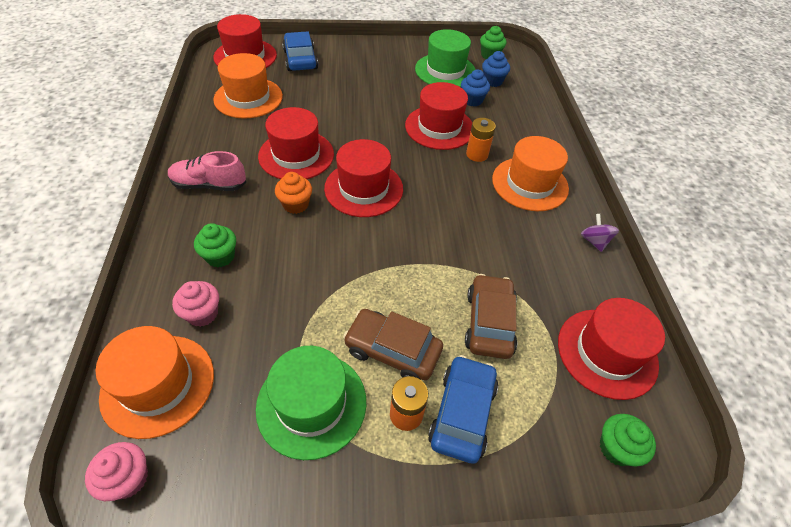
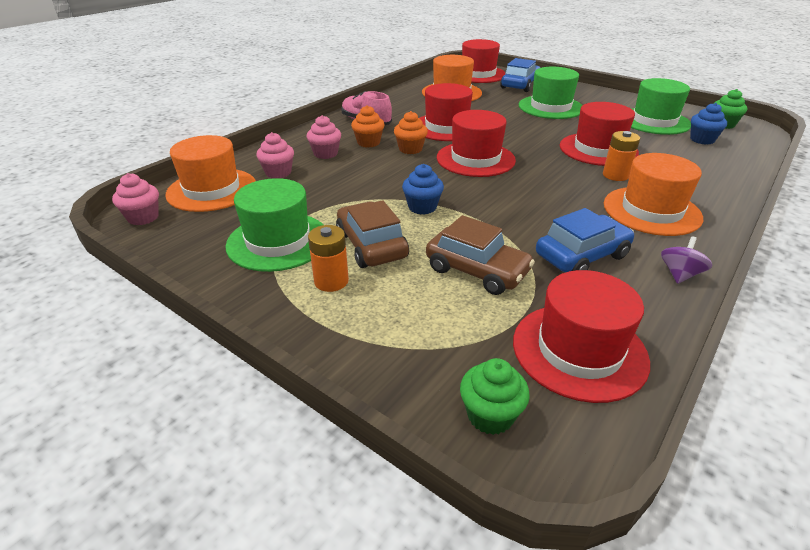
camera: 45 degrees right, 15 degrees down
(220, 256) = (325, 154): green cupcake -> pink cupcake
(246, 216) = (368, 143): none -> orange cupcake
(356, 84) = (550, 107): none -> green hat
(462, 413) = (374, 305): blue car -> blue car (581, 256)
(472, 100) = (659, 144): blue cupcake -> blue cupcake (422, 207)
(489, 323) = (477, 270): brown car -> brown car turned 75 degrees clockwise

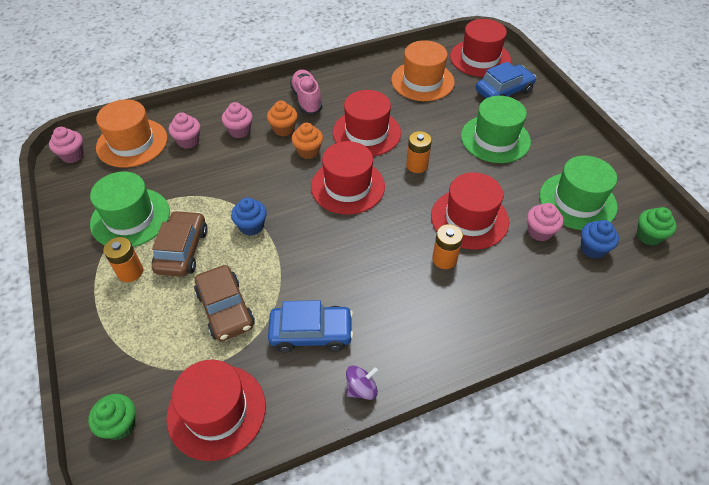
camera: 30 degrees right, 15 degrees up
(514, 134) = (417, 165): none -> orange battery
(651, 211) = (423, 315): orange hat -> none
(656, 142) = (539, 232): none -> pink cupcake

